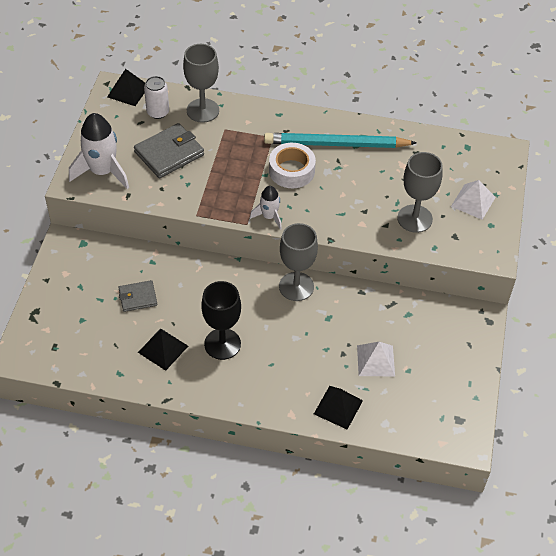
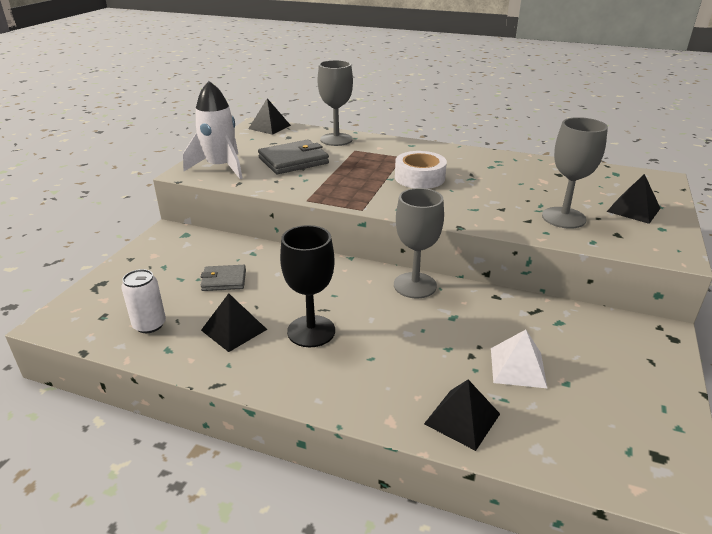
camera: 10 degrees right, 20 degrees down
(158, 112) = (292, 138): white can -> white can (149, 325)
(269, 216) = (389, 206): white rocket -> none
(336, 144) = (470, 164): turquoise pencil -> none
(473, 201) = (633, 209): white pyramid -> black pyramid

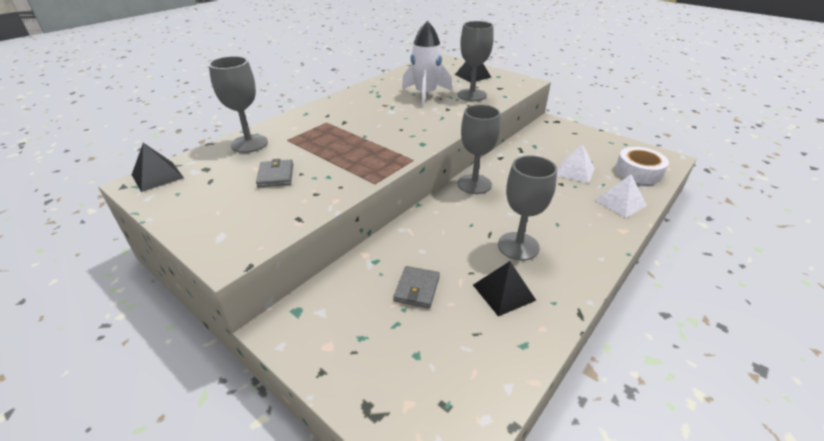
camera: 70 degrees left, 5 degrees up
(149, 325) = (477, 358): white can -> none
(220, 167) = (241, 227): white rocket -> white rocket (425, 95)
(293, 161) = (276, 176): grey wallet -> grey wallet, size x0.60
(311, 331) = (518, 246): black goblet -> grey goblet
(419, 177) = (374, 124): white tape -> white tape (638, 172)
(462, 418) = (620, 202): black pyramid -> white pyramid

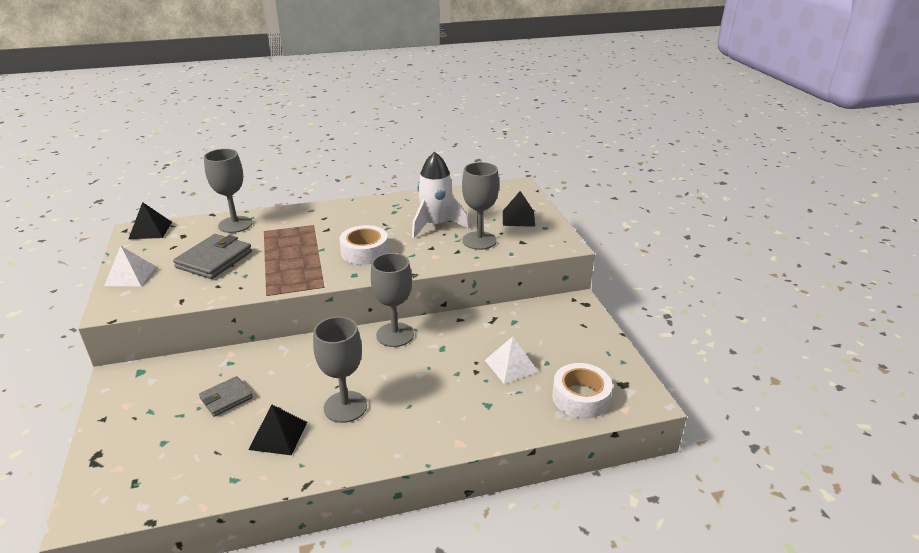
camera: 35 degrees right, 5 degrees down
(276, 176) = (214, 260): grey wallet -> grey wallet, size x1.67
(403, 126) = (365, 252): none -> white tape
(620, 202) = (503, 417): white pyramid -> white pyramid (130, 276)

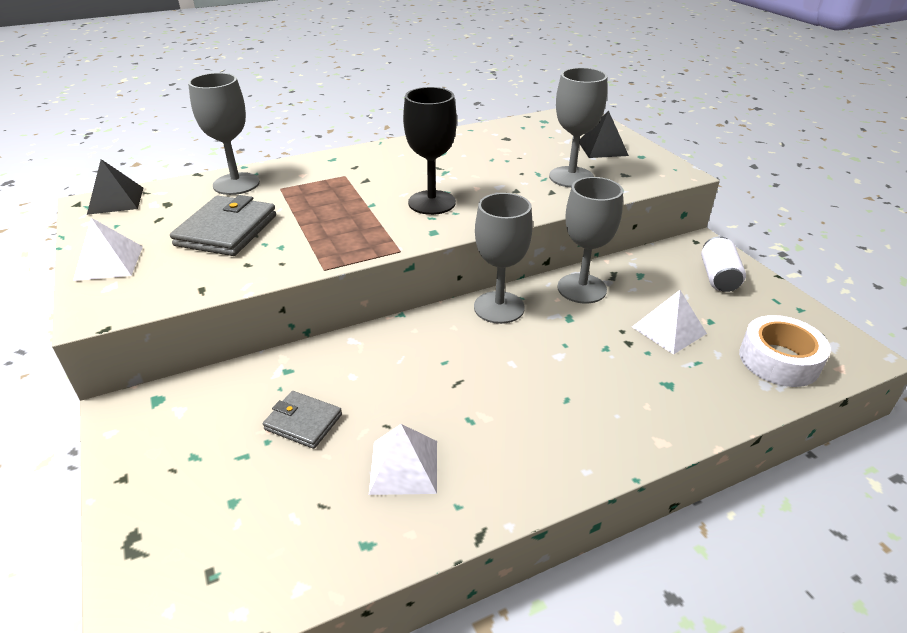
camera: 10 degrees left, 5 degrees up
(226, 398) = (303, 422): grey wallet -> grey wallet turned 75 degrees clockwise
(278, 435) = (404, 466): black pyramid -> white pyramid
(345, 407) = (480, 412): grey goblet -> grey goblet (581, 288)
(365, 252) = (432, 202): white tape -> black goblet
(436, 225) = (505, 164): white rocket -> none
(573, 330) = (718, 277): none -> white can

